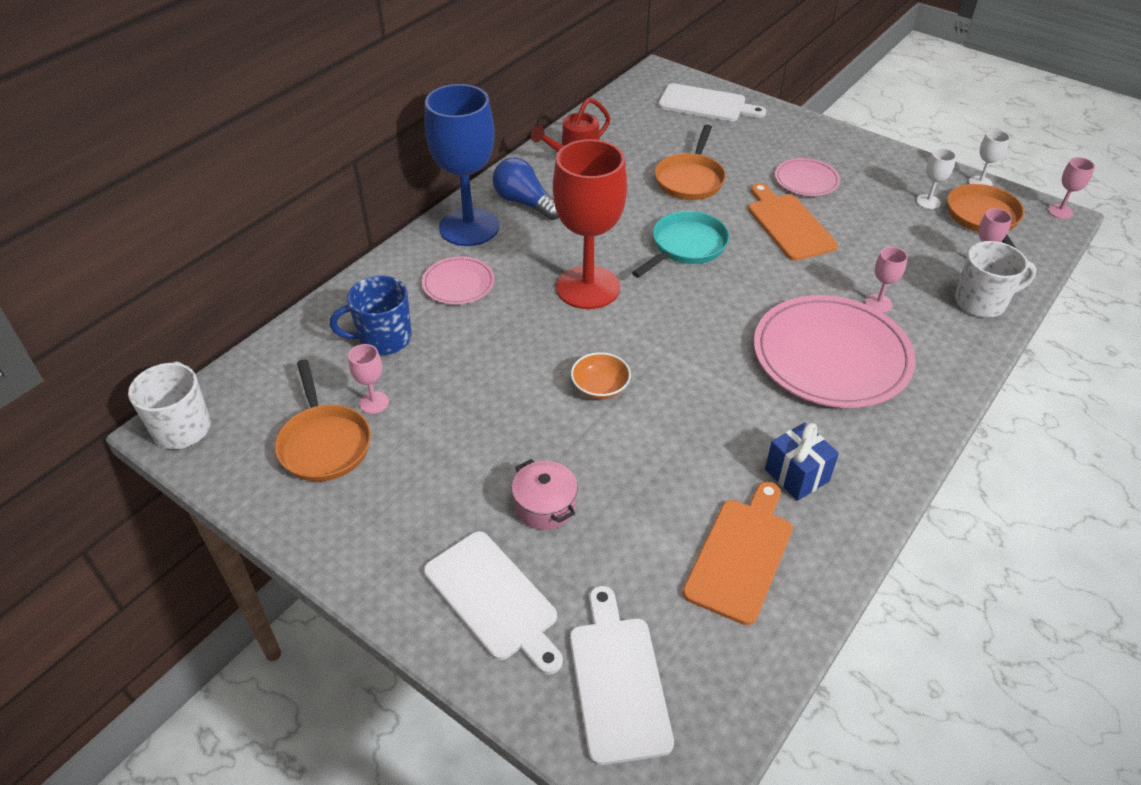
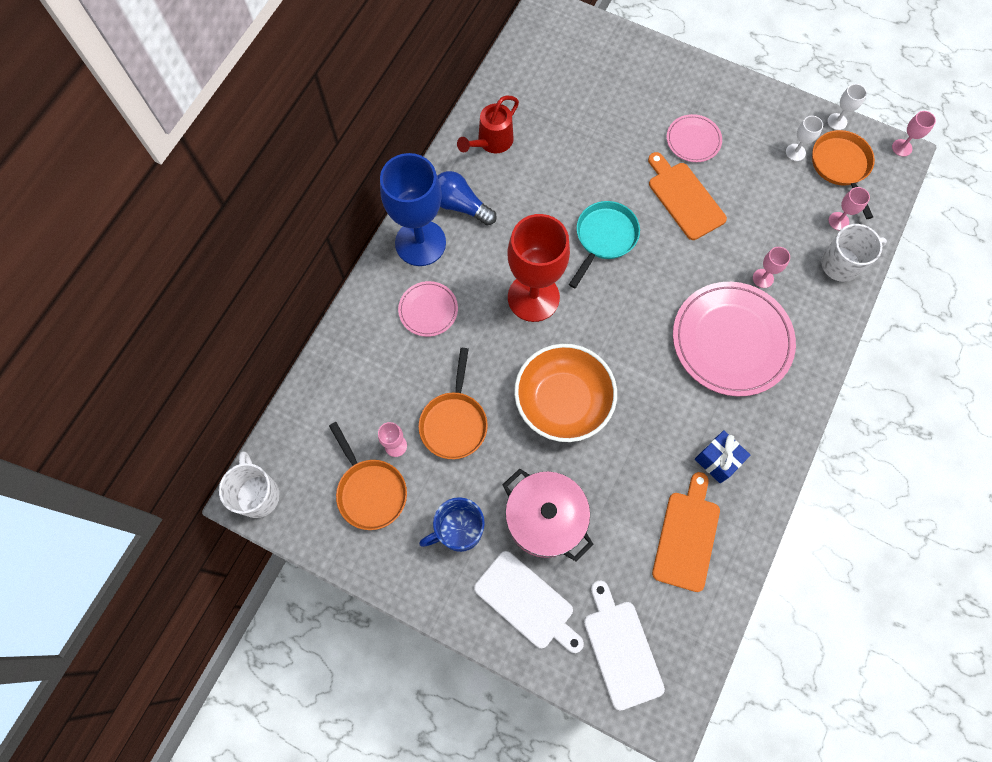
camera: 10 degrees left, 25 degrees up
(383, 339) = (384, 380): blue mug -> blue mug (459, 530)
(545, 506) = (545, 519): pink pot -> pink pot, size x1.75
(600, 387) = (563, 401): orange bowl -> orange bowl, size x2.18
(690, 179) = (595, 154): orange pan -> orange pan (454, 422)
(706, 104) = (594, 50): white cutting board -> none

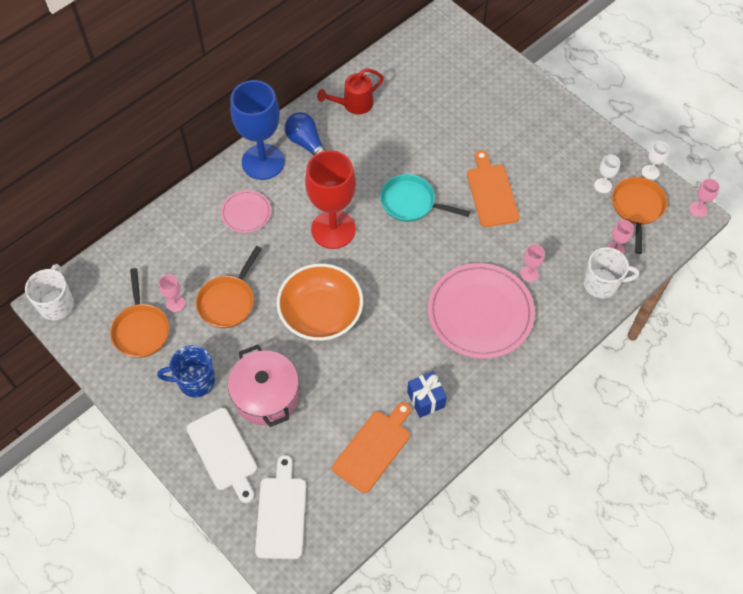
camera: 20 degrees right, 10 degrees down
(604, 238) = (411, 202): turquoise pan -> turquoise pan turned 120 degrees counterclockwise
(693, 140) = (520, 151): pink plate -> none

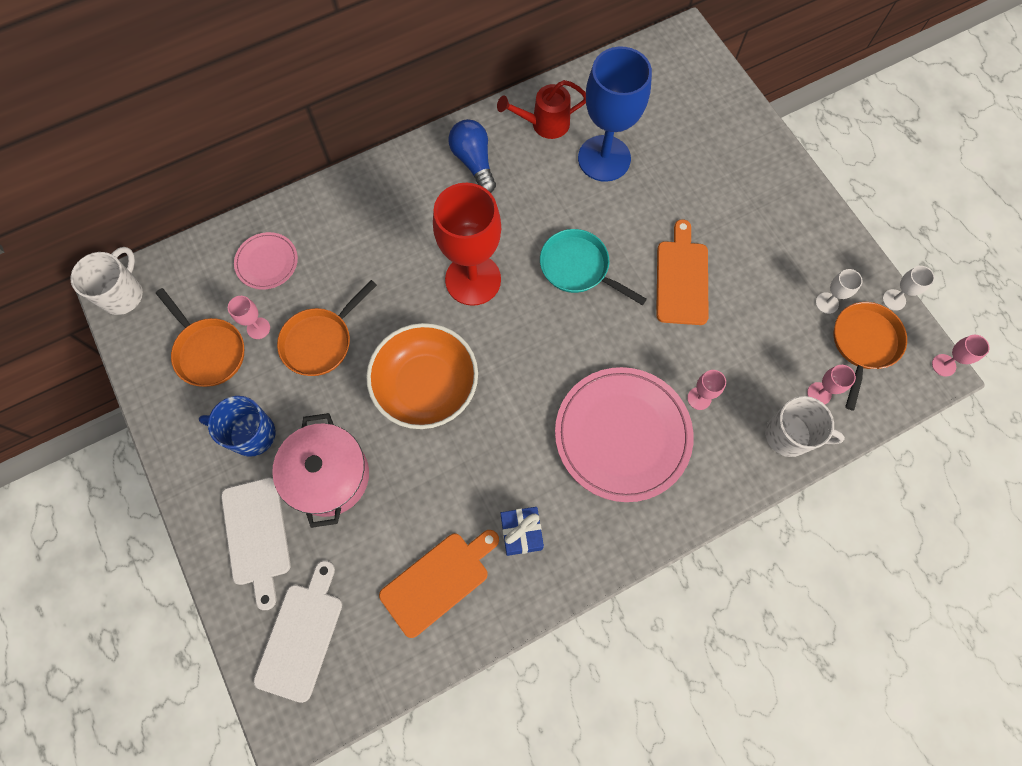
camera: 15 degrees right, 10 degrees up
(141, 329) = (208, 351): orange pan -> orange pan turned 45 degrees counterclockwise
(246, 213) = (375, 233): pink plate -> pink plate (267, 262)
(263, 162) = (414, 173): blue goblet -> blue goblet (604, 158)

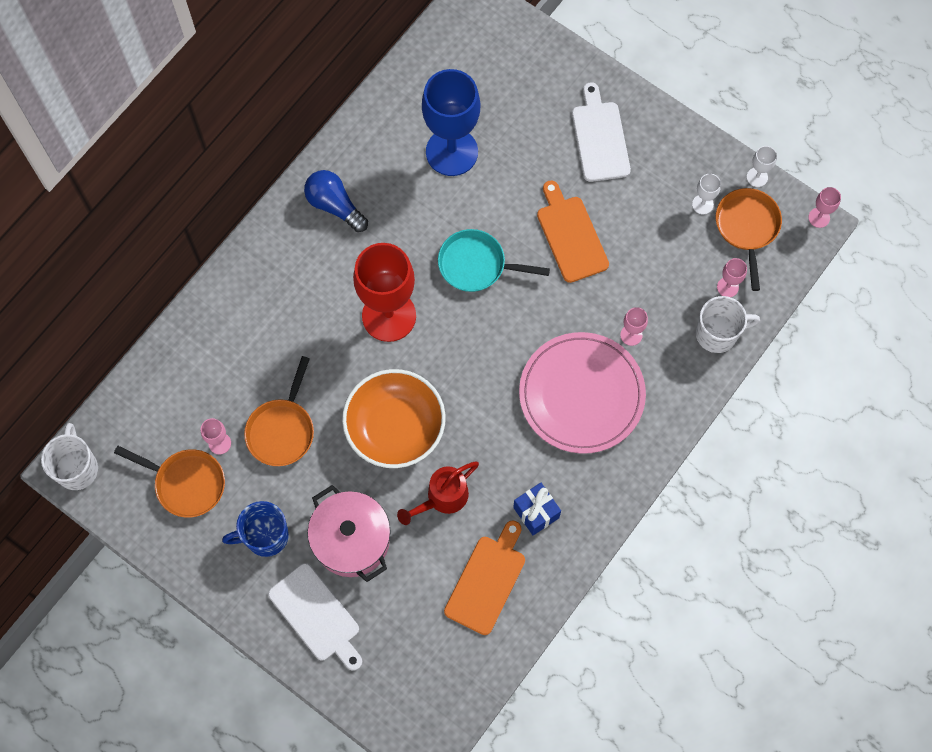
camera: 25 degrees left, 0 degrees up
(267, 262) = (194, 381): pink plate -> none
(301, 636) = (397, 675): white cutting board -> white cutting board (599, 138)
(544, 124) = (381, 141): red watering can -> red watering can (442, 498)

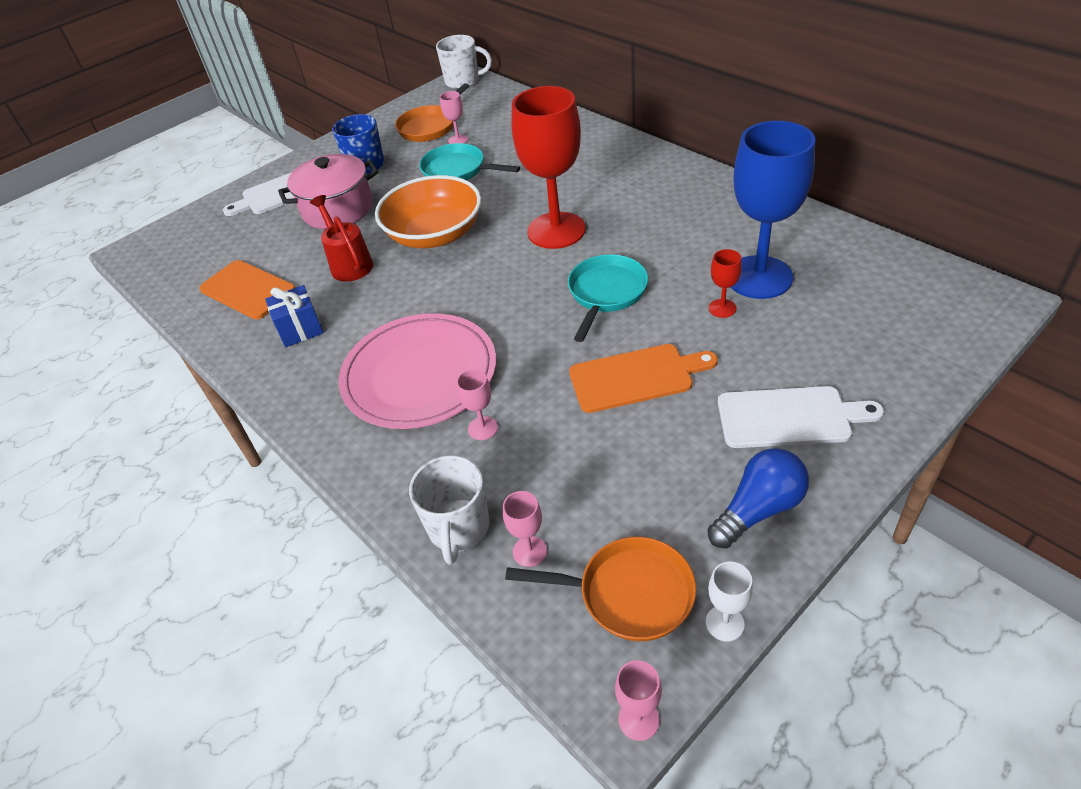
camera: 105 degrees right, 25 degrees down
(282, 430) = (457, 170): orange pan -> turquoise pan
(334, 205) = (689, 195): blue light bulb -> blue light bulb (758, 509)
(491, 178) = (722, 308): none -> red goblet
(702, 204) = (675, 534): white goblet -> none

